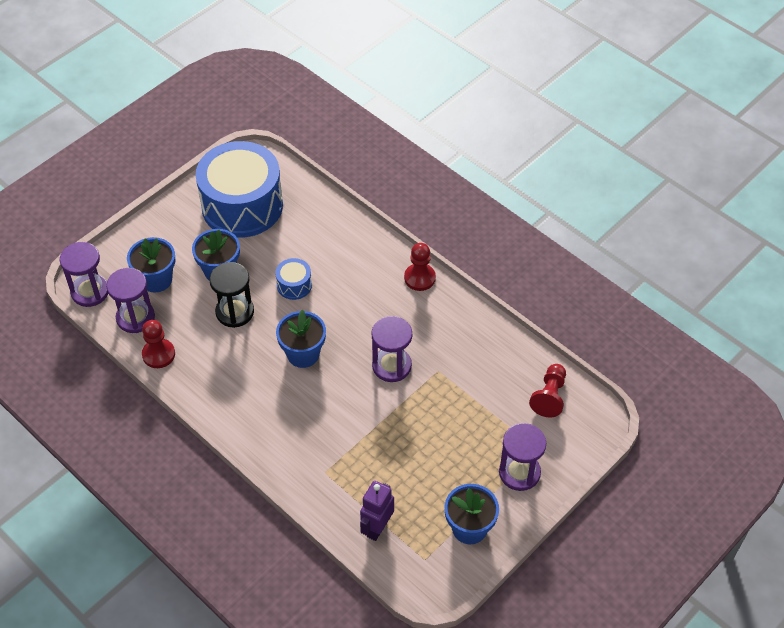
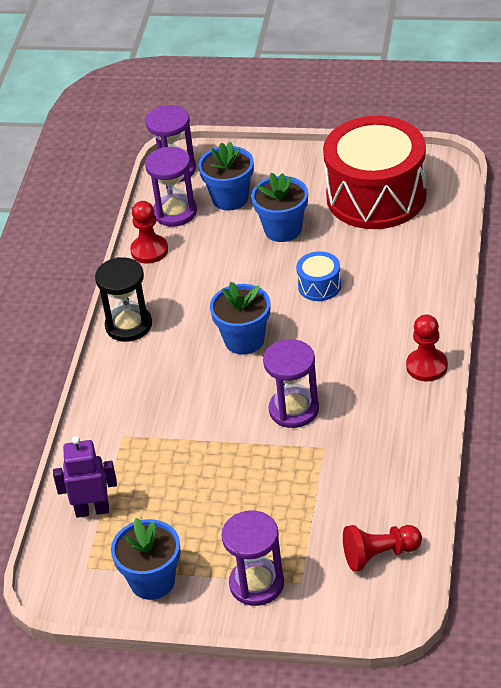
camera: 60 degrees right, 10 degrees down
(235, 312) = (246, 267): black hourglass -> black hourglass (128, 325)
(242, 206) = (376, 196): blue drum -> red drum

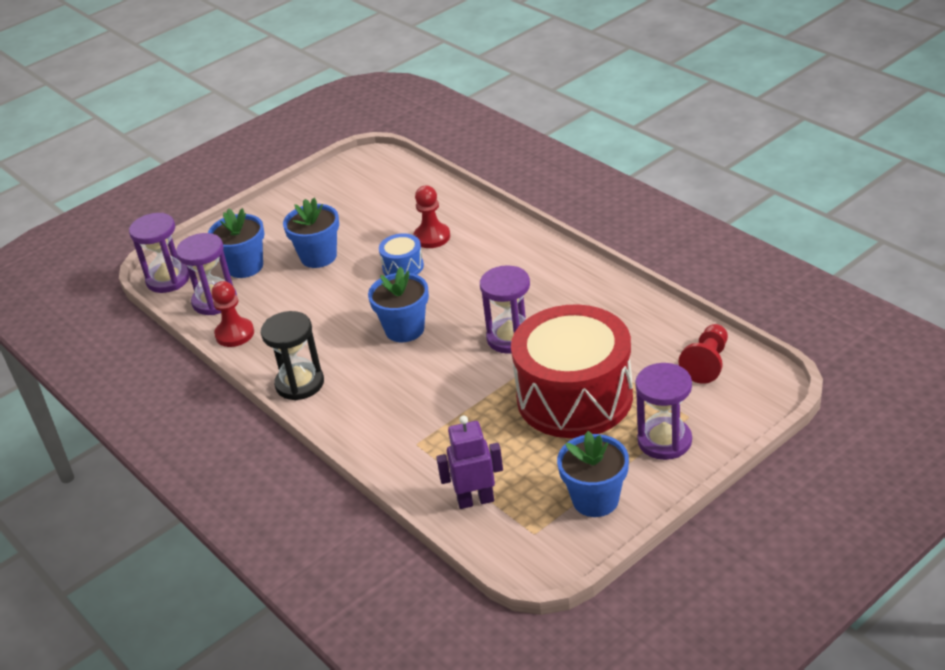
camera: 50 degrees left, 5 degrees down
(92, 510) = (475, 500): purple robot -> purple robot turned 45 degrees clockwise
(376, 196) = (353, 199): red drum -> red drum (574, 397)
(426, 366) = (552, 255): red pawn -> red pawn (432, 237)

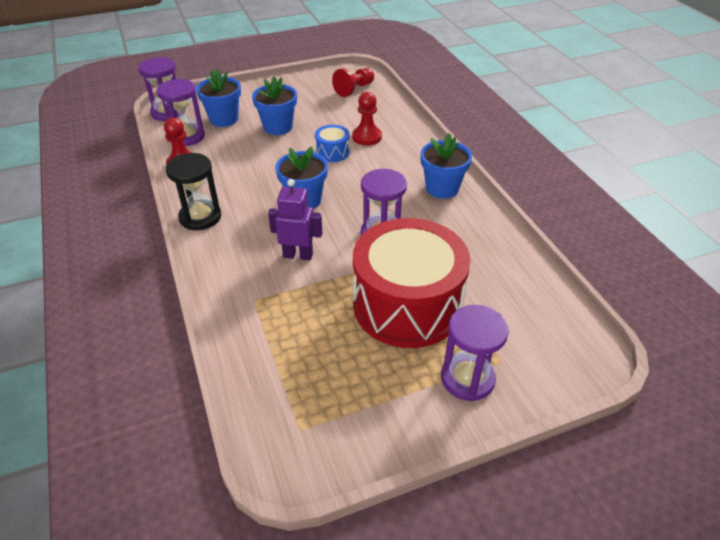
camera: 15 degrees right, 5 degrees up
(475, 500) = (269, 373): purple robot -> purple robot (298, 255)
(595, 500) = (374, 416): blue flower pot -> blue flower pot (442, 188)
(707, 363) = (541, 314): red pawn -> red pawn (354, 89)

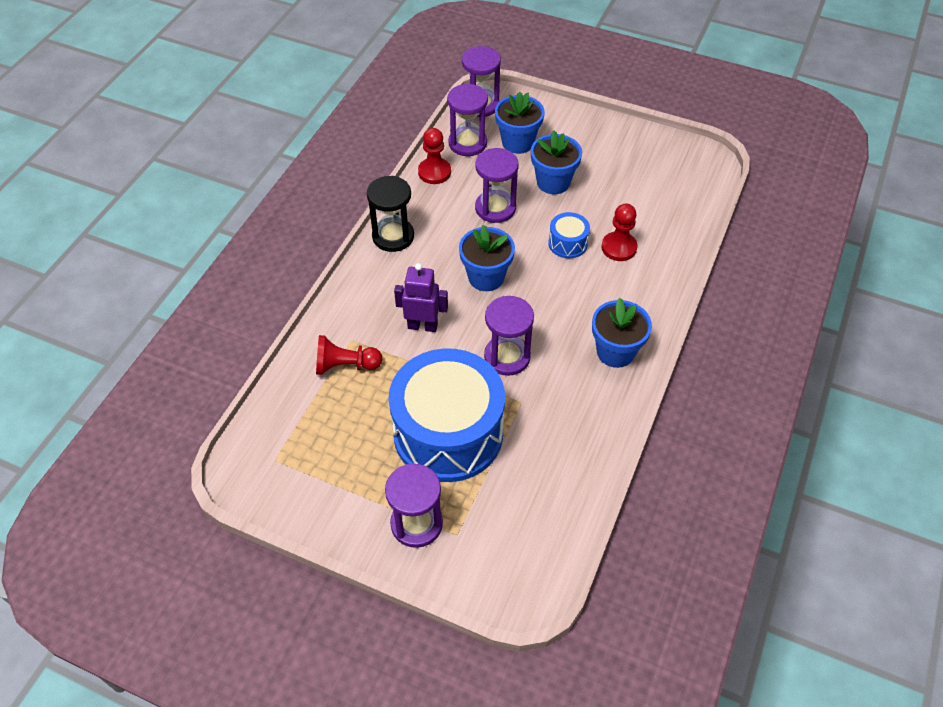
camera: 45 degrees right, 10 degrees up
(257, 160) = (495, 208): none -> purple hourglass
(298, 255) = (422, 326): purple robot -> purple robot turned 45 degrees counterclockwise
(354, 89) = (677, 181): red pawn -> red pawn (345, 365)
(407, 305) = (448, 433): red drum -> blue drum

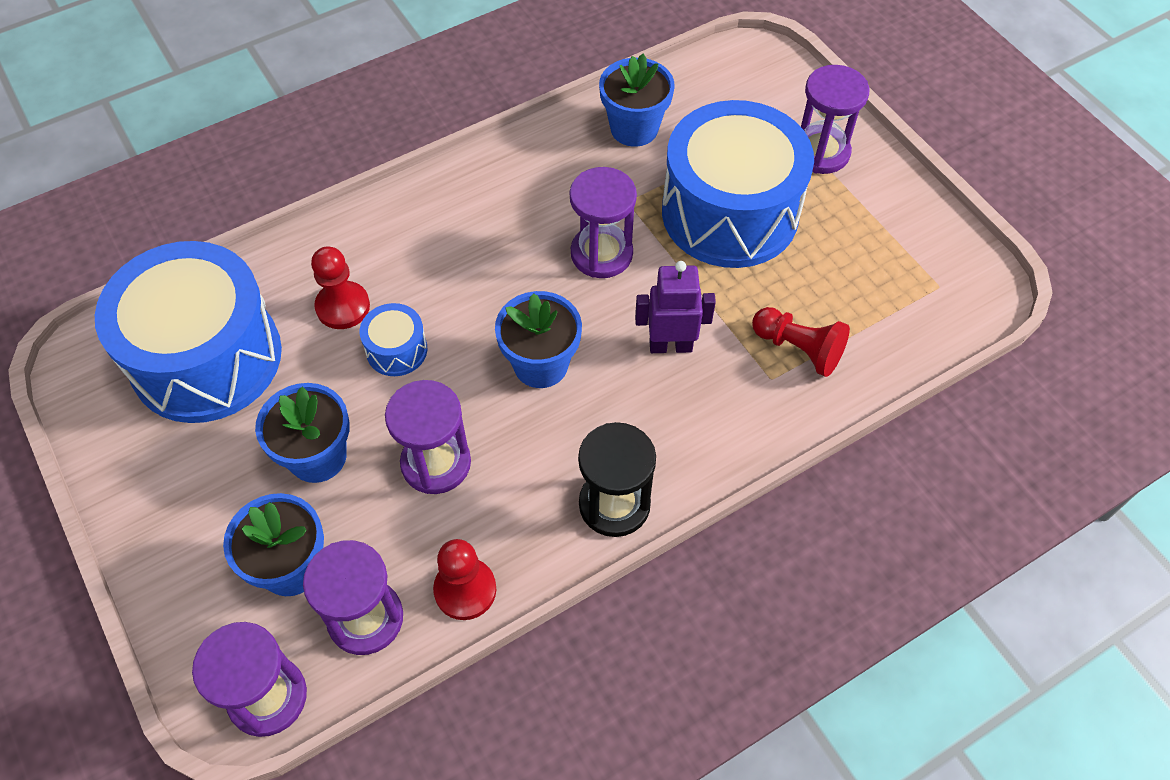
camera: 145 degrees left, 5 degrees up
(422, 326) = (670, 345): purple robot -> purple robot turned 135 degrees clockwise
(615, 352) = (480, 194): blue flower pot -> blue flower pot (634, 128)
(655, 190) = (206, 358): none -> blue drum

